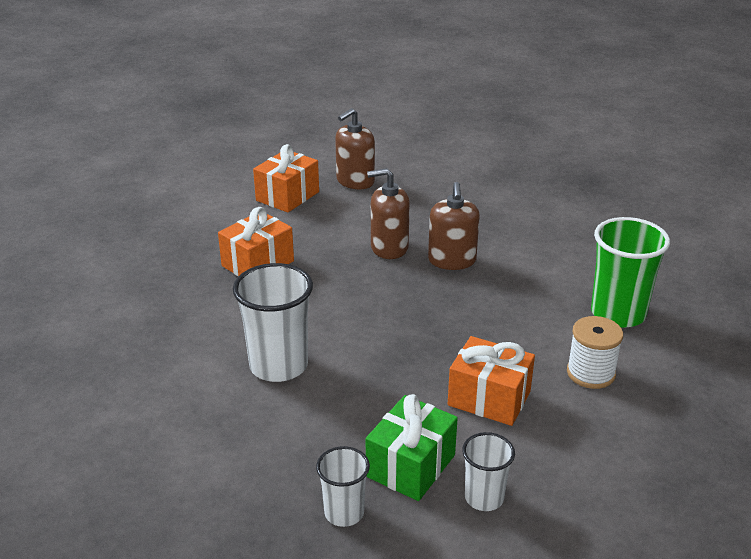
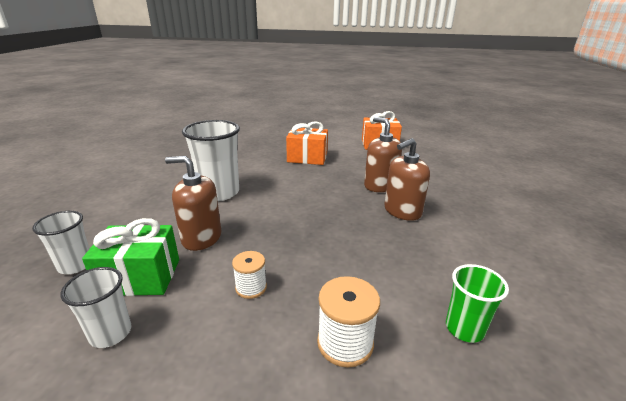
camera: 55 degrees right, 5 degrees down
(355, 181) = (427, 155): brown soap dispenser -> brown soap dispenser (201, 238)
(489, 398) = (251, 288): orange gift -> white spool
(618, 313) = (464, 328): green cup -> green cup, size x0.57

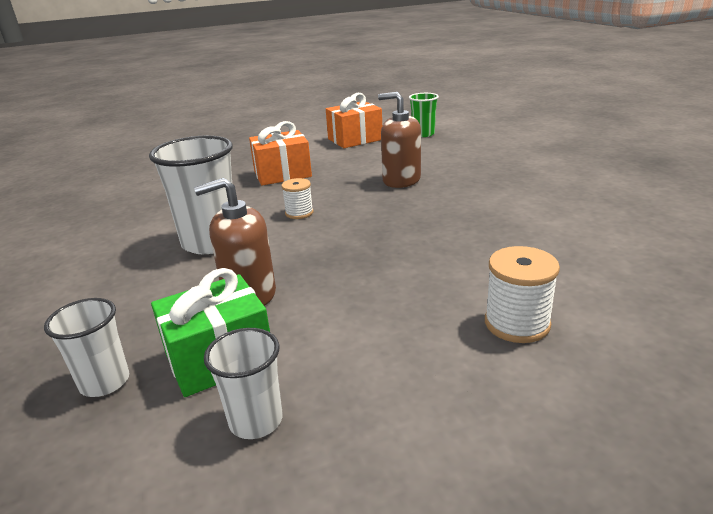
camera: 25 degrees left, 0 degrees up
(251, 288) = (370, 317): white spool -> white spool (299, 213)
(402, 211) = (450, 197): brown soap dispenser -> none
(464, 328) = (602, 273): green cup -> green cup (423, 134)

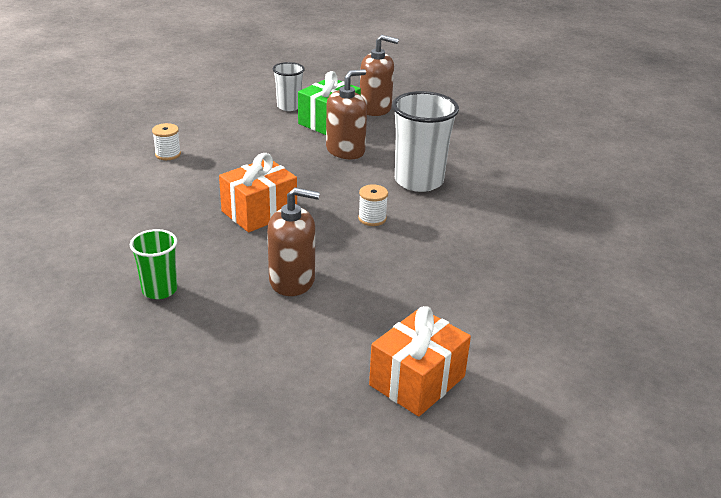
camera: 155 degrees right, 5 degrees up
(105, 382) = (375, 108): white cup -> brown soap dispenser
(282, 174) = (448, 275): orange gift -> orange gift (259, 212)
(423, 134) = (306, 417): green cup -> green cup (159, 290)
(517, 323) = (168, 154): white spool -> white spool, size x0.65

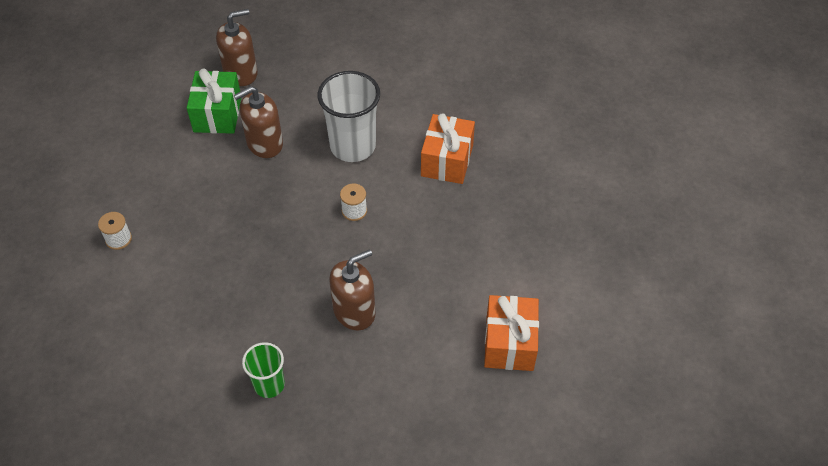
camera: 35 degrees left, 20 degrees up
(259, 212) = (263, 258): orange gift -> orange gift (447, 161)
(289, 106) = (163, 113): white cup -> none
(345, 150) = (264, 143): brown soap dispenser -> brown soap dispenser turned 135 degrees counterclockwise

